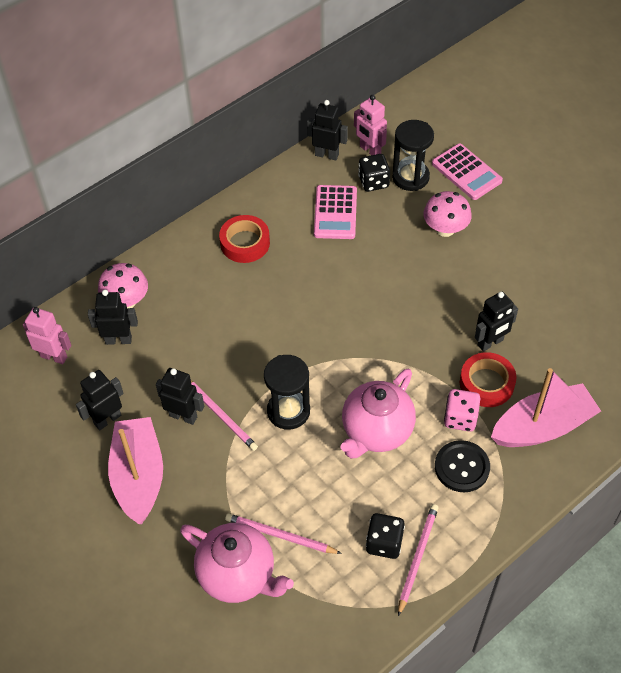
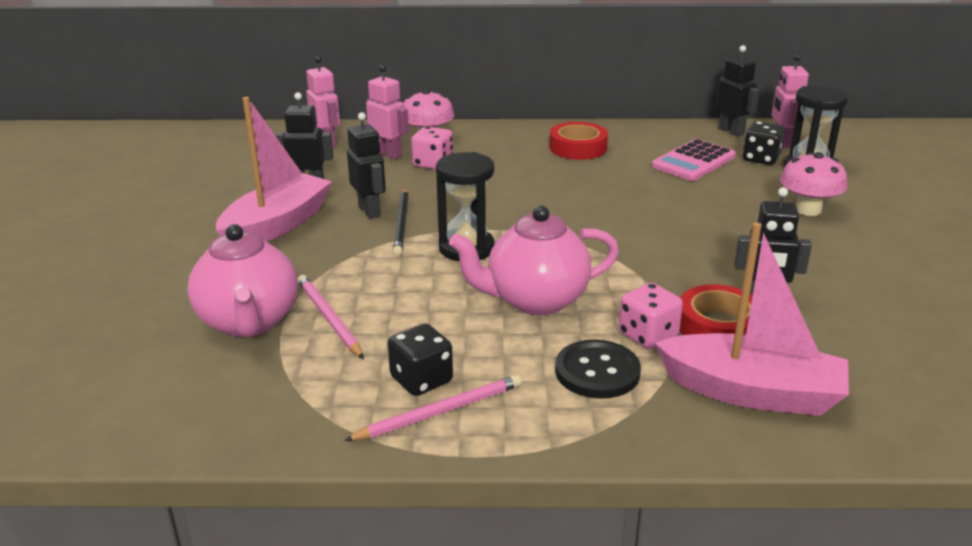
camera: 40 degrees right, 25 degrees down
(118, 340) = (388, 154): black robot -> pink robot
(165, 331) = (433, 164): none -> pink dice
(220, 414) = (402, 223): pink pencil -> black pencil
(466, 172) = (882, 186): pink calculator -> none

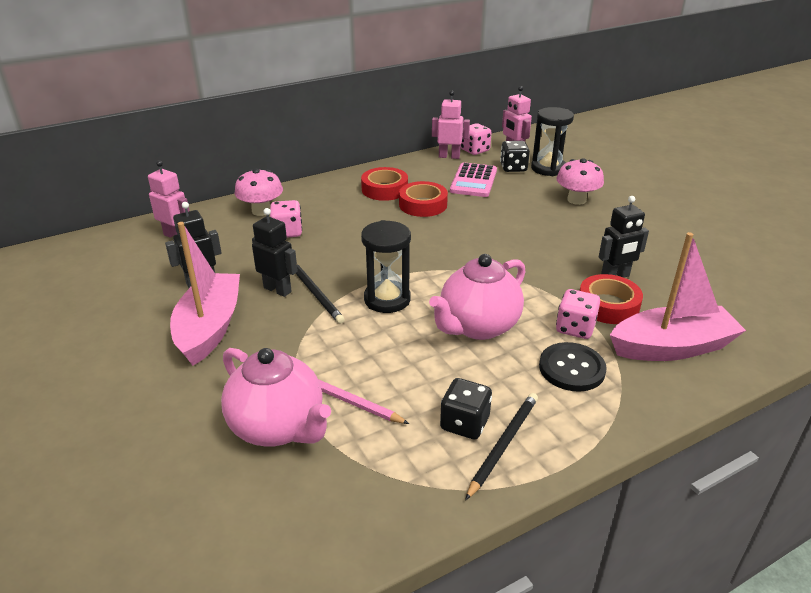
camera: 30 degrees left, 5 degrees up
(388, 154) = (241, 233): pink robot -> pink robot (449, 156)
(439, 412) = (503, 445): pink pencil -> black pencil
(605, 171) = (423, 204): none -> red tape
(731, 131) = (474, 150): black robot -> pink dice

